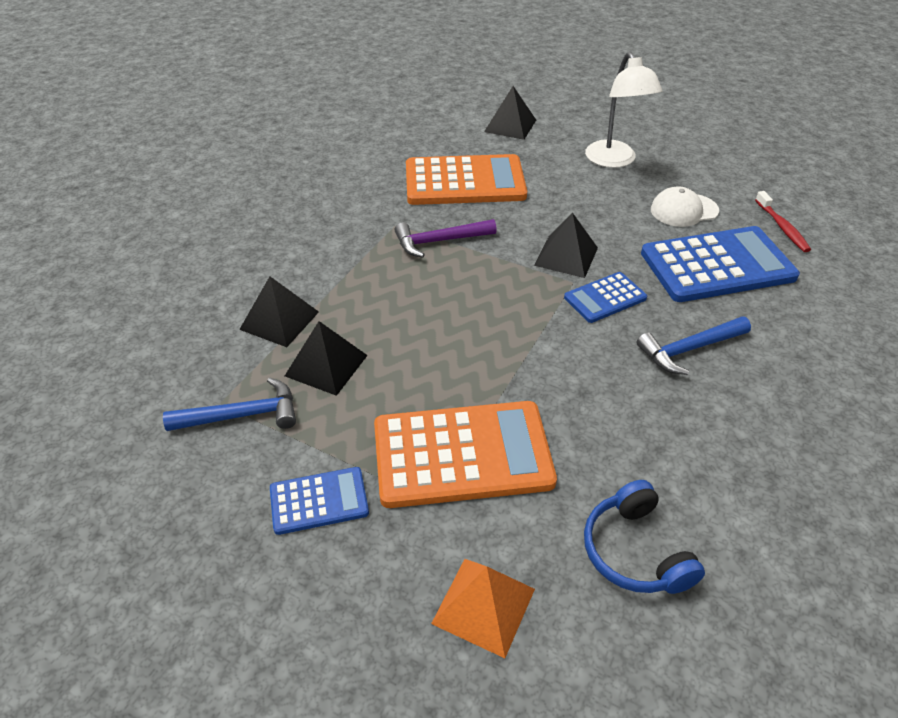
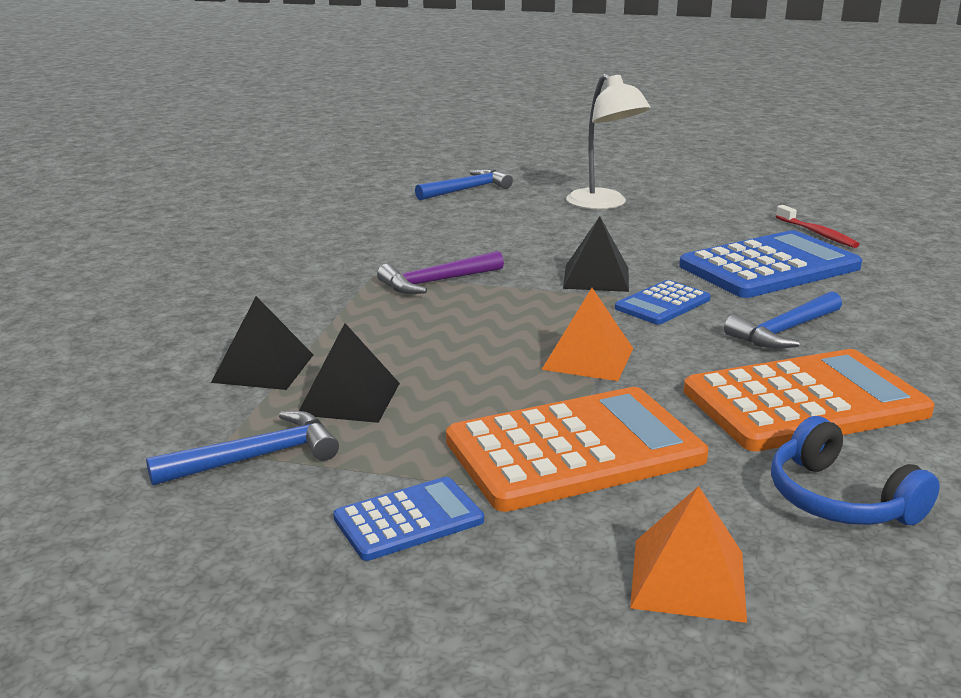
camera: 15 degrees left, 20 degrees down
(464, 182) = (439, 234): orange calculator -> orange calculator (805, 402)
(510, 125) = (467, 189): black pyramid -> blue hammer
(517, 353) = (588, 358): none -> orange pyramid
(684, 210) = (705, 232): white cap -> none

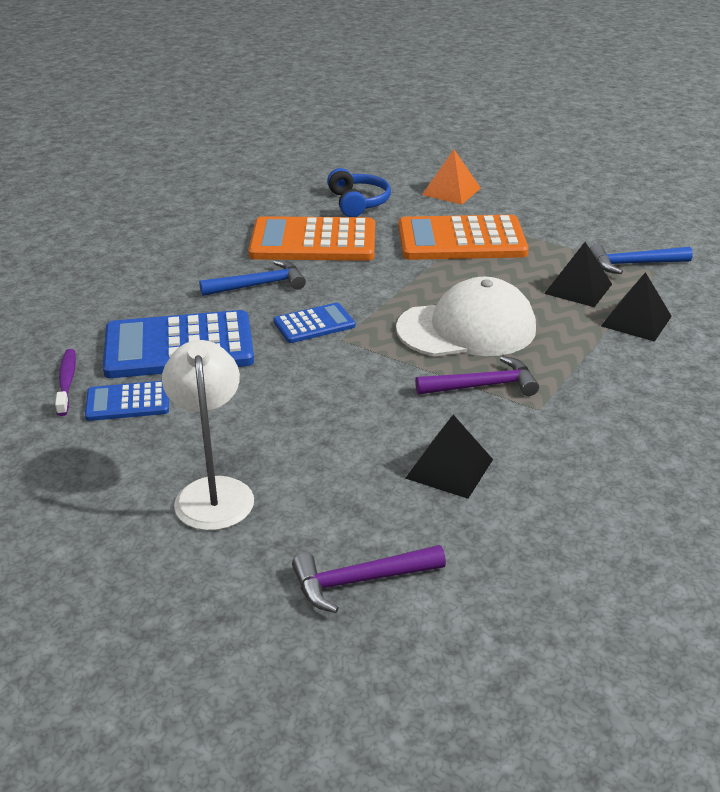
camera: 160 degrees left, 10 degrees up
(409, 520) = (558, 226): blue calculator -> blue calculator (128, 402)
(467, 189) = (359, 581): blue hammer -> purple hammer
(483, 326) = (467, 329): none -> white cap
(588, 358) = (411, 289): orange pyramid -> none
(596, 278) = (339, 363): black pyramid -> black pyramid (449, 468)
(817, 234) = (67, 382): red toothbrush -> purple toothbrush

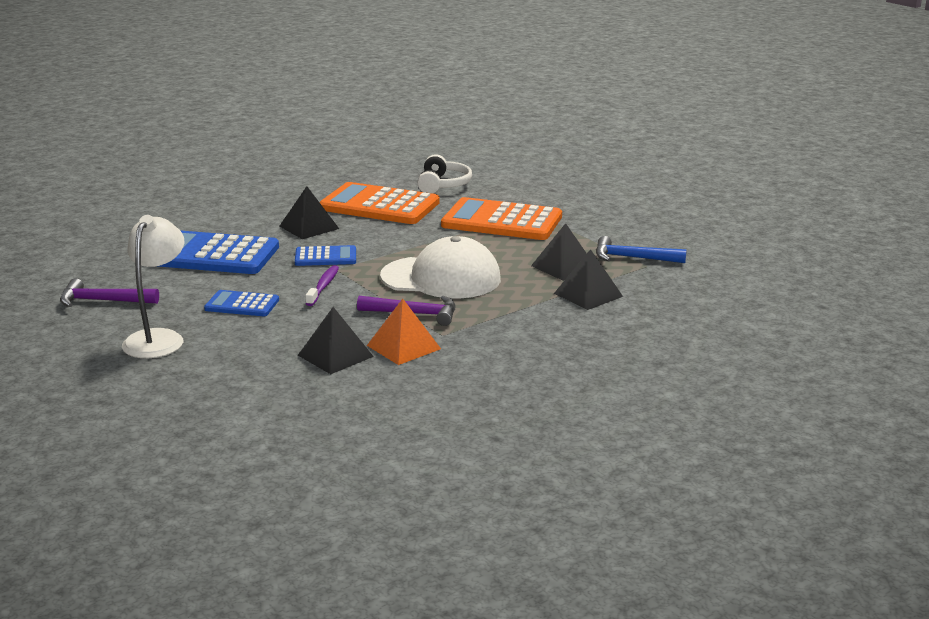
camera: 20 degrees right, 10 degrees down
(67, 382) = (118, 263): purple toothbrush -> purple toothbrush (323, 286)
(128, 402) = (148, 280): blue calculator -> blue calculator (242, 304)
(259, 285) = (309, 227): blue hammer -> black pyramid
(358, 202) = (443, 185): blue headphones -> white headphones
(359, 581) = (208, 401): purple hammer -> purple hammer (102, 301)
(451, 191) = (531, 187): orange pyramid -> orange pyramid (403, 347)

